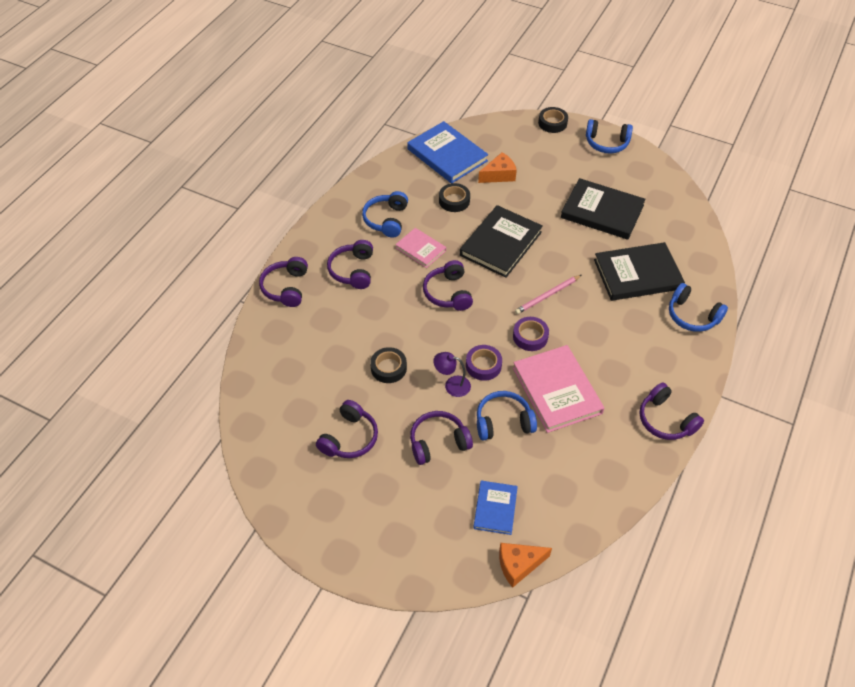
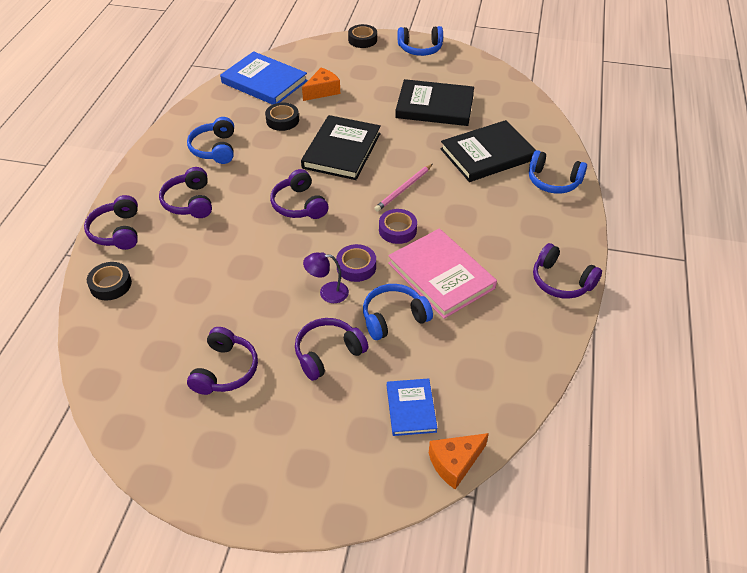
camera: 15 degrees left, 5 degrees down
(388, 368) = (252, 289): black tape -> black tape (110, 285)
(420, 249) = (258, 169): pink book -> none

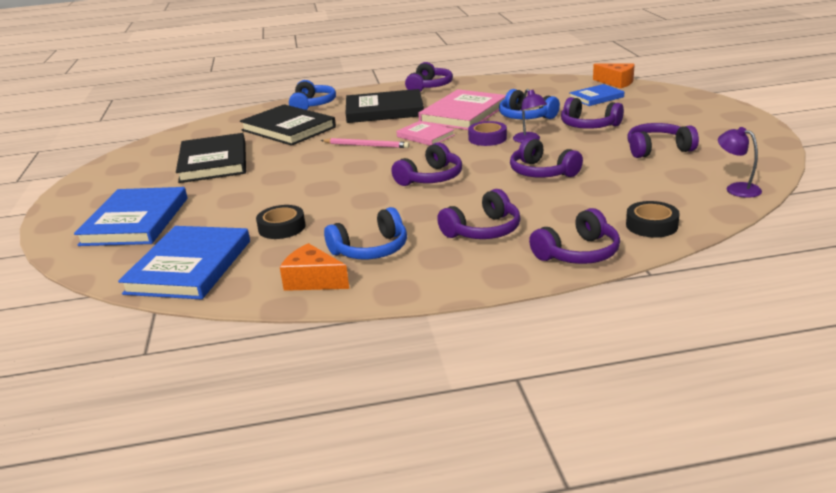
camera: 110 degrees left, 20 degrees down
(107, 370) = (736, 188): none -> purple lamp
(251, 269) = (542, 172): none -> purple headphones
(322, 91) = (201, 222): orange cheese -> orange cheese (313, 281)
(342, 150) = (323, 182): black book -> black book (384, 110)
(350, 67) = (135, 221): none -> blue book
(362, 40) = (56, 231): black tape -> none
(397, 230) = (425, 136): purple tape -> pink book
(420, 49) = (81, 194): blue headphones -> none

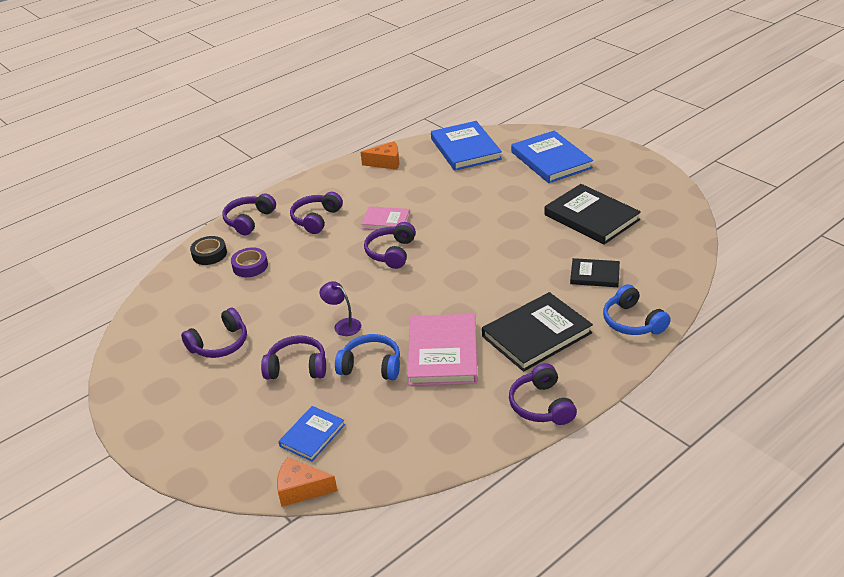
camera: 150 degrees right, 10 degrees up
(282, 227) = (447, 184): black tape -> none
(288, 129) = (594, 275): black book -> black book, size x0.57
(366, 145) = (487, 274): pink pencil -> none
(371, 249) = (374, 187): blue headphones -> none
(425, 136) = (446, 303): pink book -> pink book (386, 221)
(487, 138) = (384, 316): purple tape -> purple tape (250, 266)
(542, 172) = (307, 284): purple headphones -> none
(736, 188) = (152, 308): purple lamp -> none

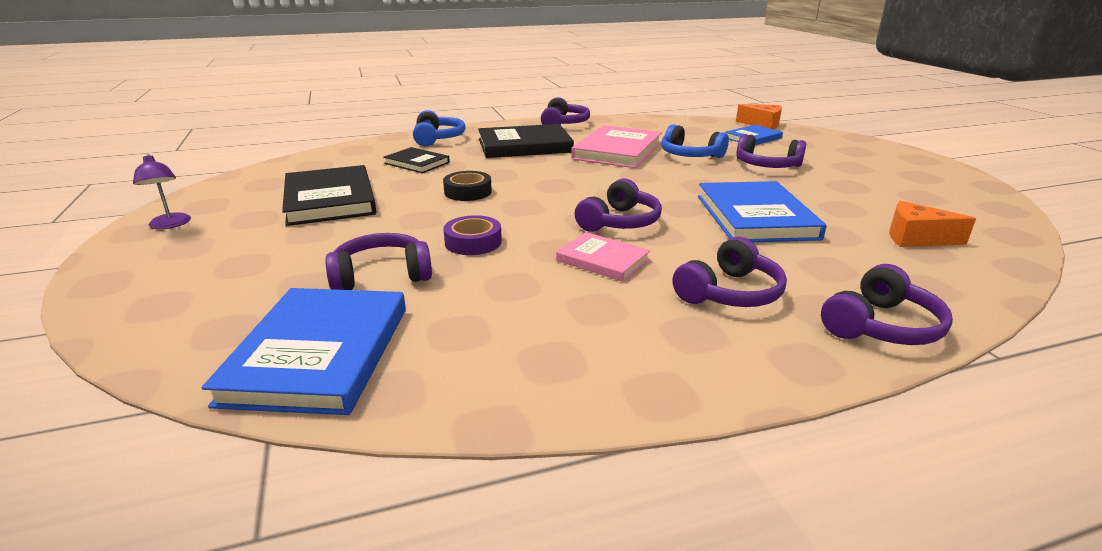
camera: 160 degrees left, 10 degrees down
(209, 254) = (942, 285): black tape -> black tape (468, 192)
(220, 344) = (865, 192): purple headphones -> purple headphones (381, 275)
(250, 266) = (850, 252): purple tape -> purple tape (473, 242)
(343, 325) = (711, 180): purple lamp -> purple lamp (170, 225)
(386, 163) = (522, 376): orange cheese -> orange cheese (916, 238)
(551, 160) = (227, 279): blue book -> blue book (755, 217)

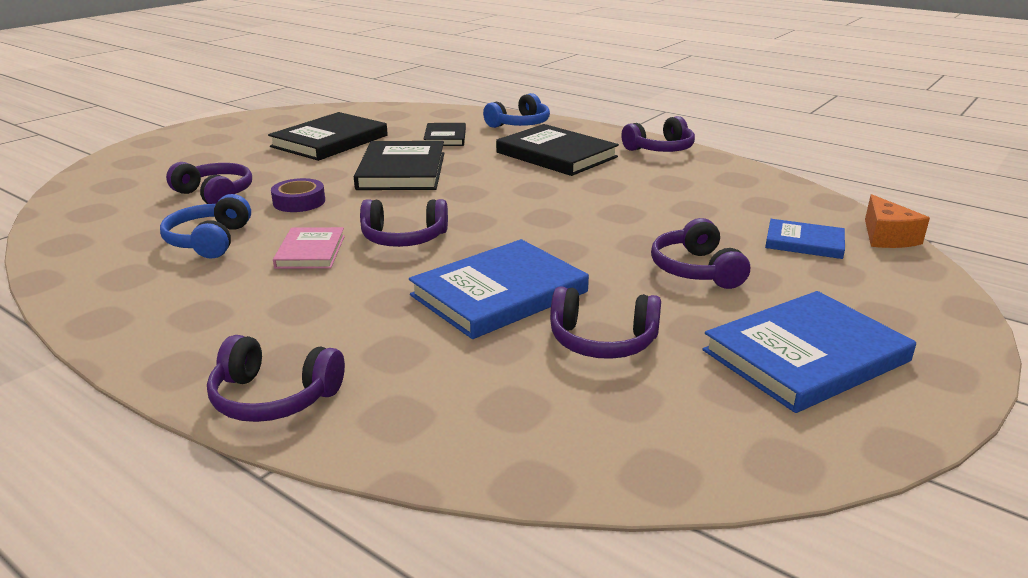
camera: 55 degrees right, 0 degrees up
(170, 225) = (241, 124): purple lamp -> none
(319, 353) = (99, 213): blue book -> blue book (805, 356)
(468, 192) = (402, 171): black tape -> black book
(617, 151) = (611, 191): pink book -> none
(690, 155) = (659, 224): blue headphones -> blue headphones (209, 241)
(730, 293) = (289, 315): purple headphones -> purple headphones (602, 341)
(916, 238) = (551, 397): orange cheese -> none

